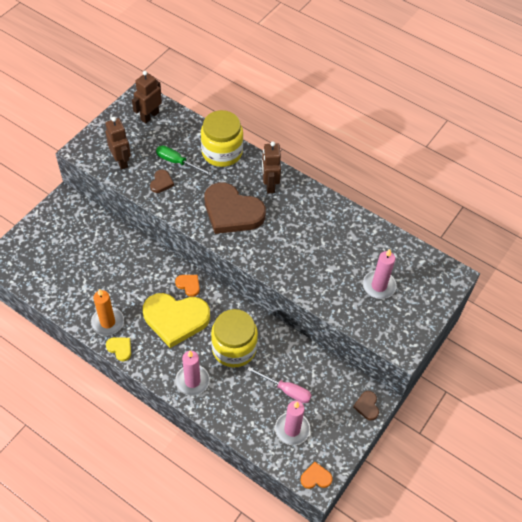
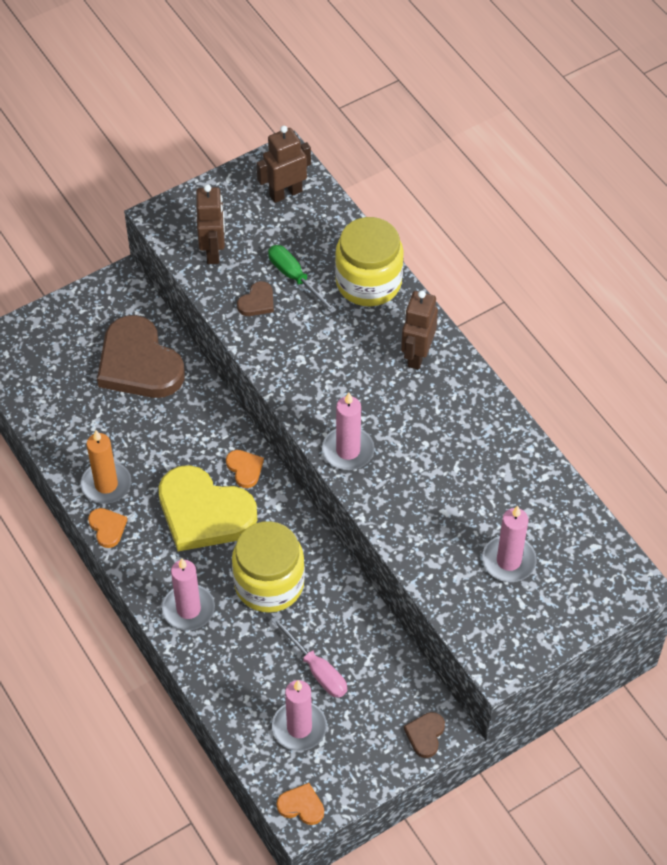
camera: 25 degrees right, 0 degrees up
(120, 348) = (107, 528): yellow heart -> orange heart
(232, 212) = (341, 378): brown heart -> brown heart (139, 363)
(256, 252) = (348, 450): none -> pink candle

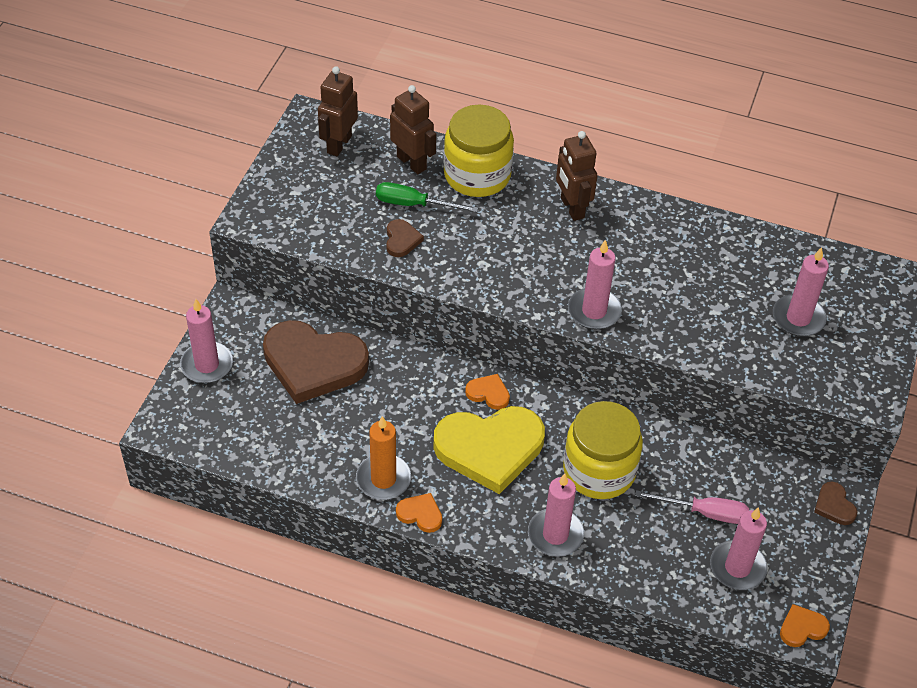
camera: 40 degrees left, 5 degrees down
(64, 317) = (207, 365): none -> pink candle
(213, 251) = (323, 221): brown robot -> brown robot (412, 162)

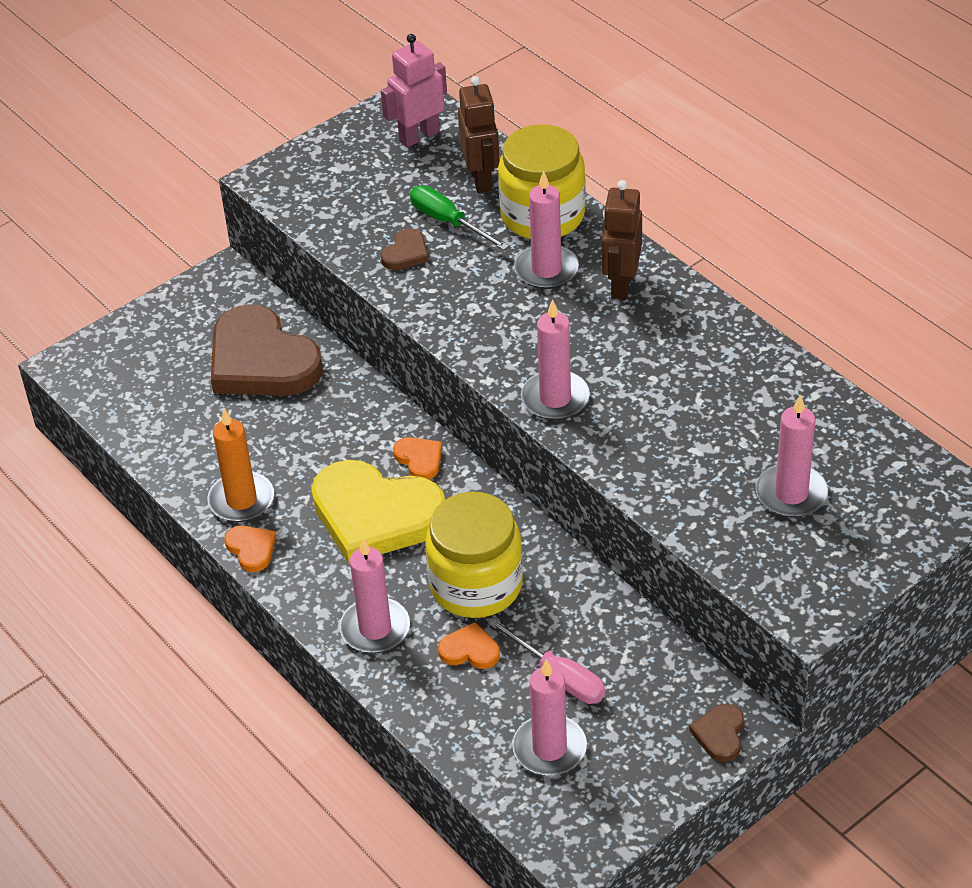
camera: 35 degrees right, 5 degrees down
(207, 365) = (156, 322): pink candle -> pink candle (546, 270)
(339, 144) = (419, 136): brown robot -> pink robot
(802, 628) = (571, 843): orange heart -> orange heart (470, 650)

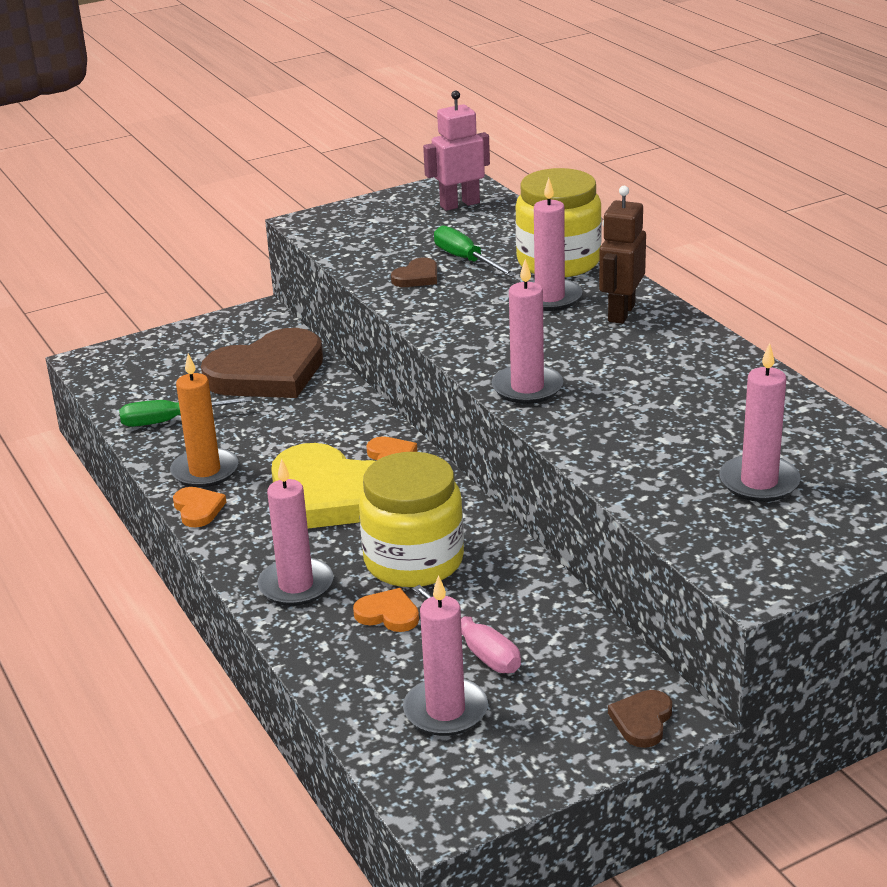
camera: 10 degrees right, 15 degrees down
(183, 438) = (170, 421): none -> green screwdriver
(261, 361) = (268, 373): brown heart -> brown heart turned 90 degrees counterclockwise
(481, 179) = (508, 235): brown robot -> none

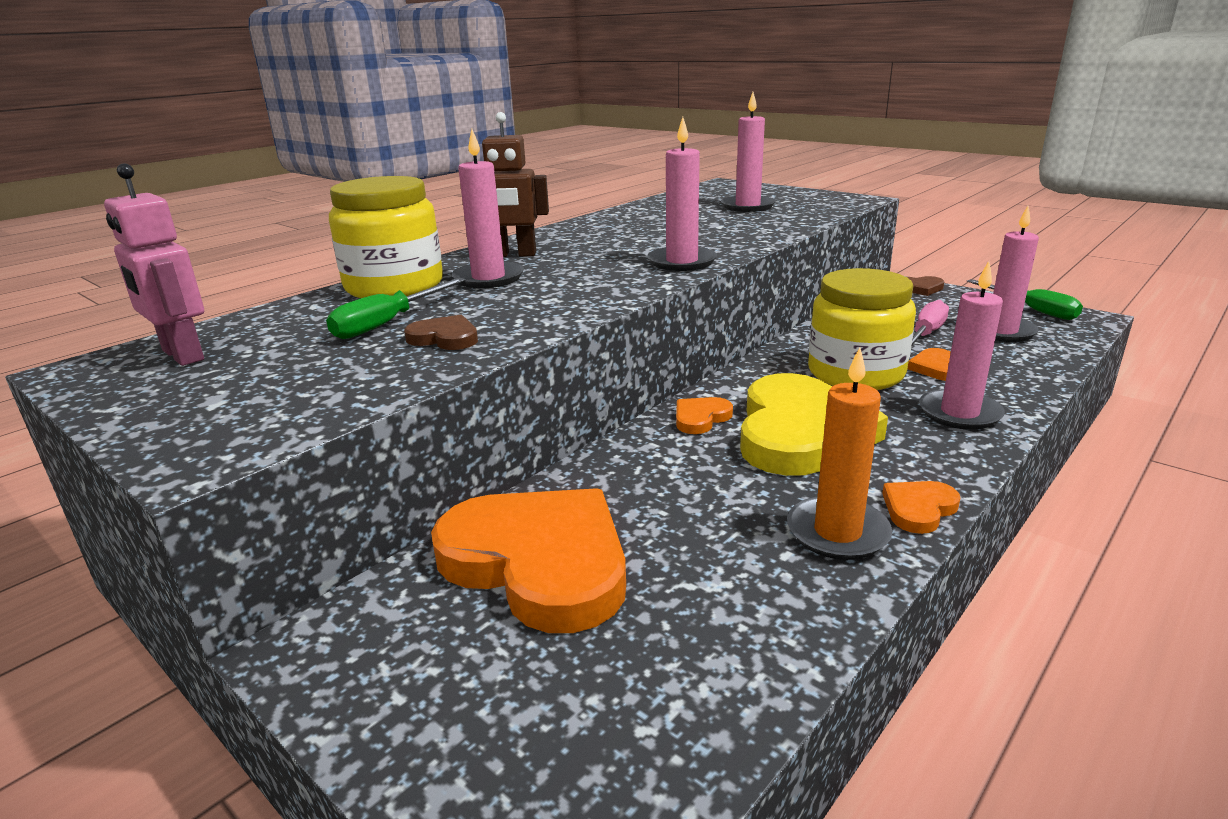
camera: 110 degrees left, 5 degrees down
(170, 421) = (738, 618): green screwdriver -> green screwdriver (1032, 310)
(268, 373) = (539, 562): brown heart -> orange heart

